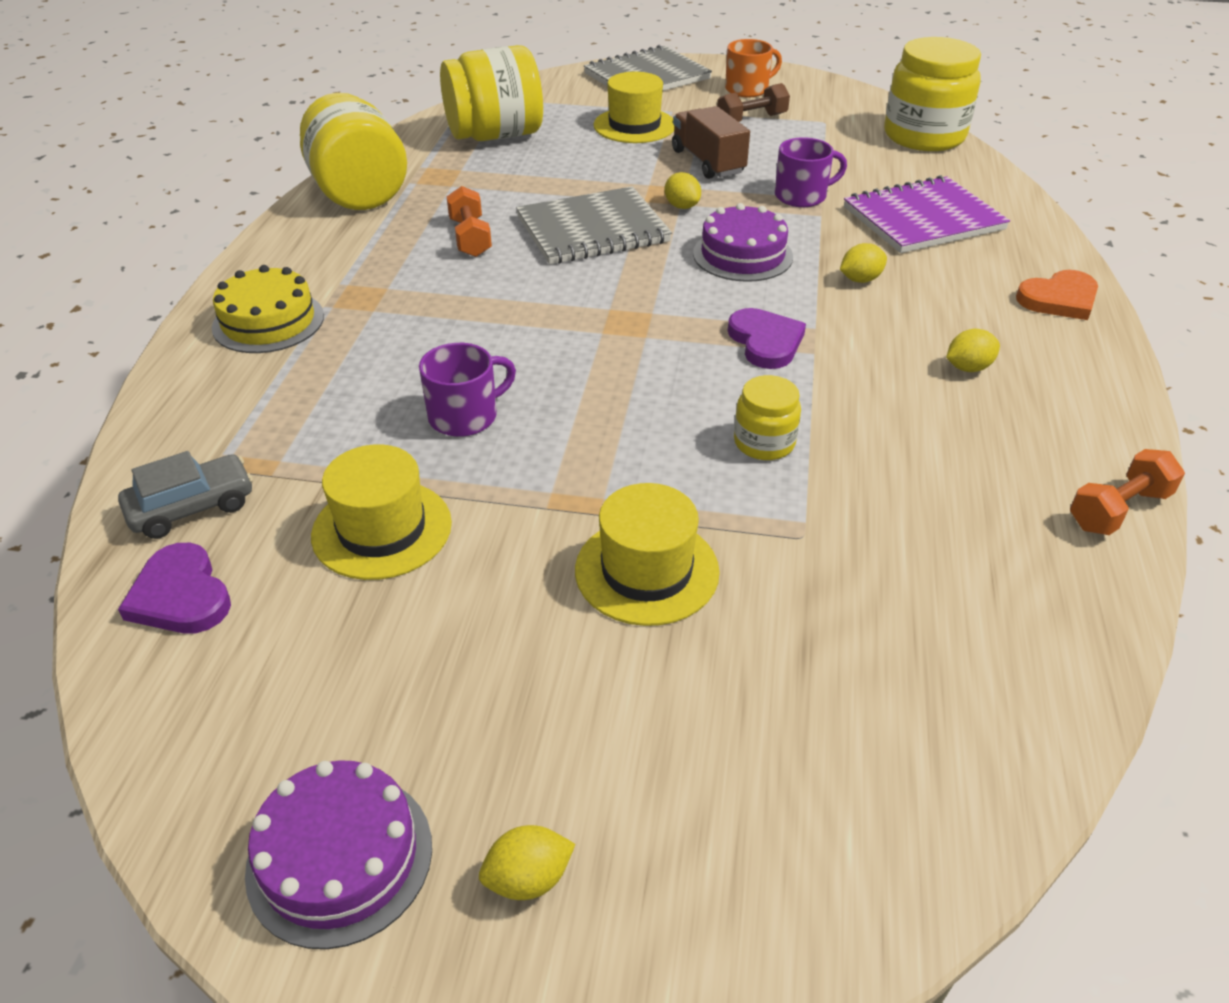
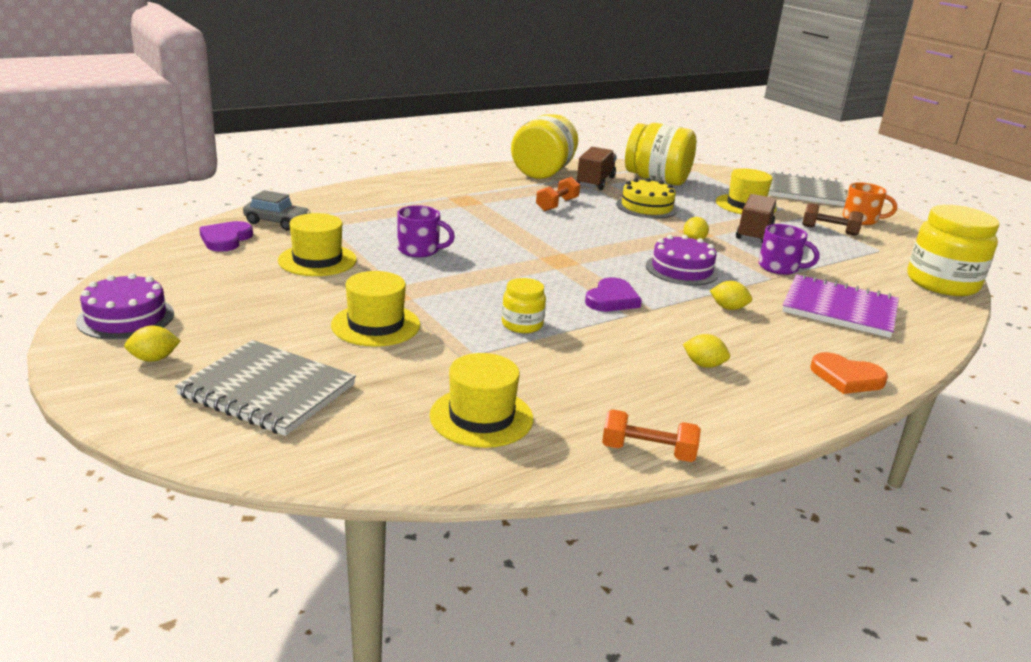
camera: 45 degrees right, 15 degrees down
(268, 321) = (415, 191): yellow cake -> yellow cake (646, 207)
(442, 175) = (595, 182): none -> brown truck
(528, 879) = (154, 359): yellow lemon -> yellow lemon turned 45 degrees counterclockwise
(592, 230) = (623, 227): grey notebook -> grey notebook (267, 390)
(962, 598) = (481, 417): none -> yellow hat

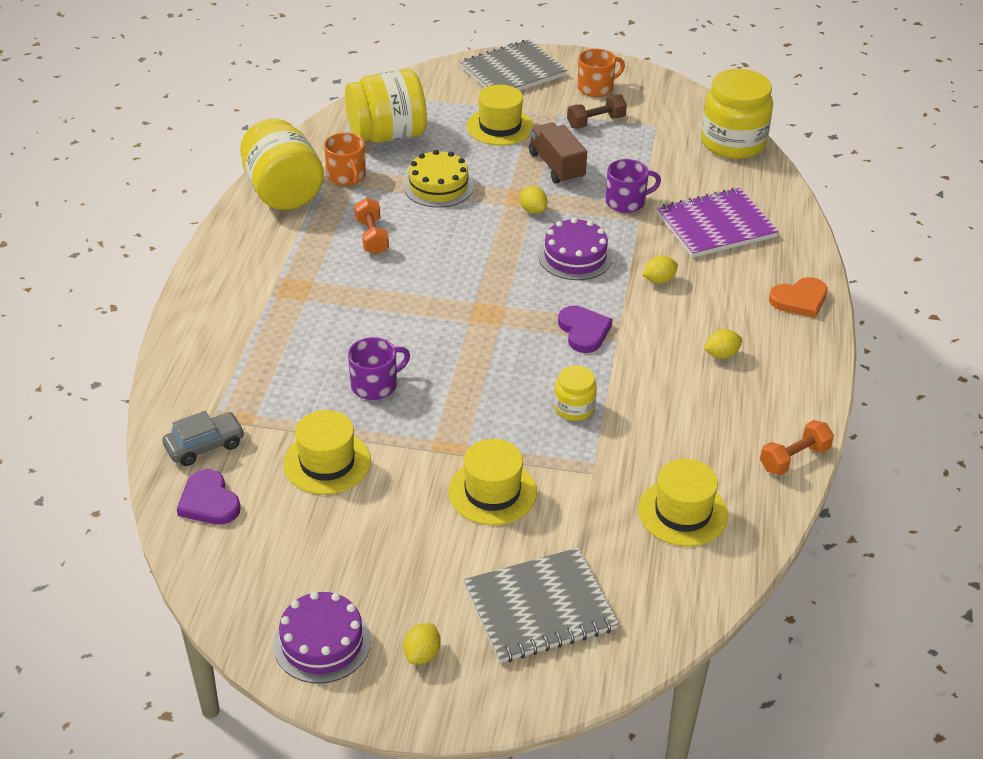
camera: 45 degrees left, 15 degrees up
(595, 182) = (346, 176): brown truck -> orange mug

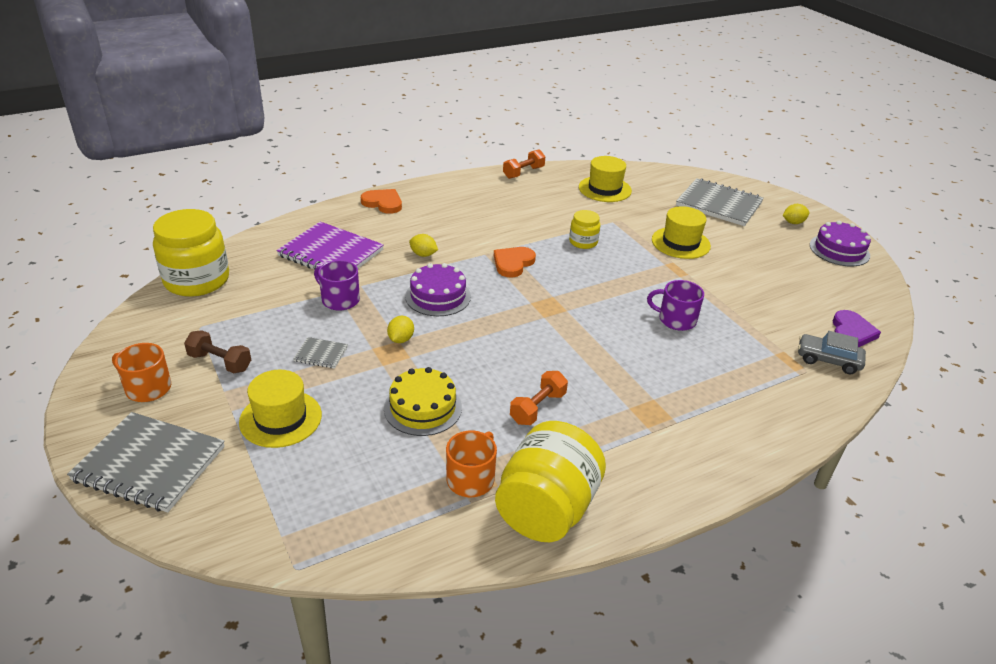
camera: 130 degrees left, 5 degrees down
(327, 462) = (756, 305): yellow hat -> none
(387, 135) = (370, 492): yellow jar -> none
(556, 166) = (321, 354): brown truck -> grey notebook
(583, 331) = (513, 263): purple heart -> orange heart
(721, 354) = (470, 212): yellow lemon -> none
(794, 458) = (523, 173): orange dumbbell -> orange dumbbell turned 60 degrees counterclockwise

